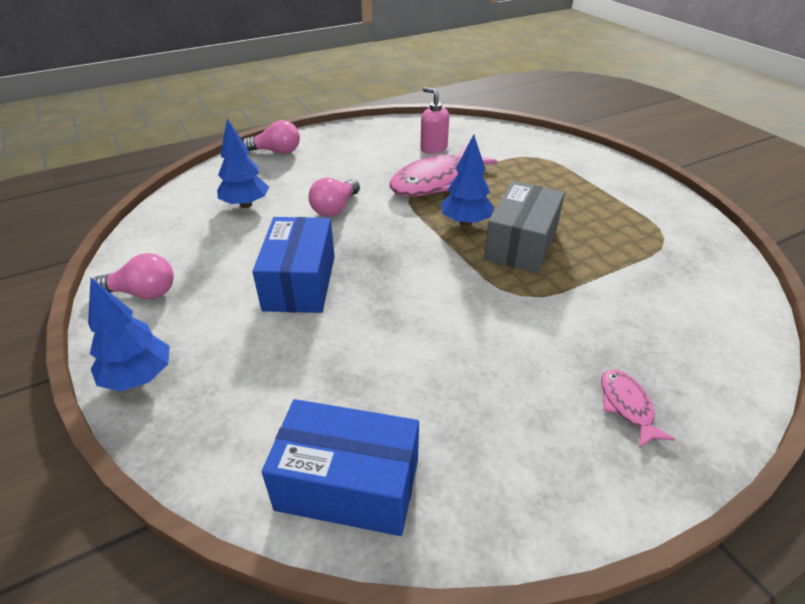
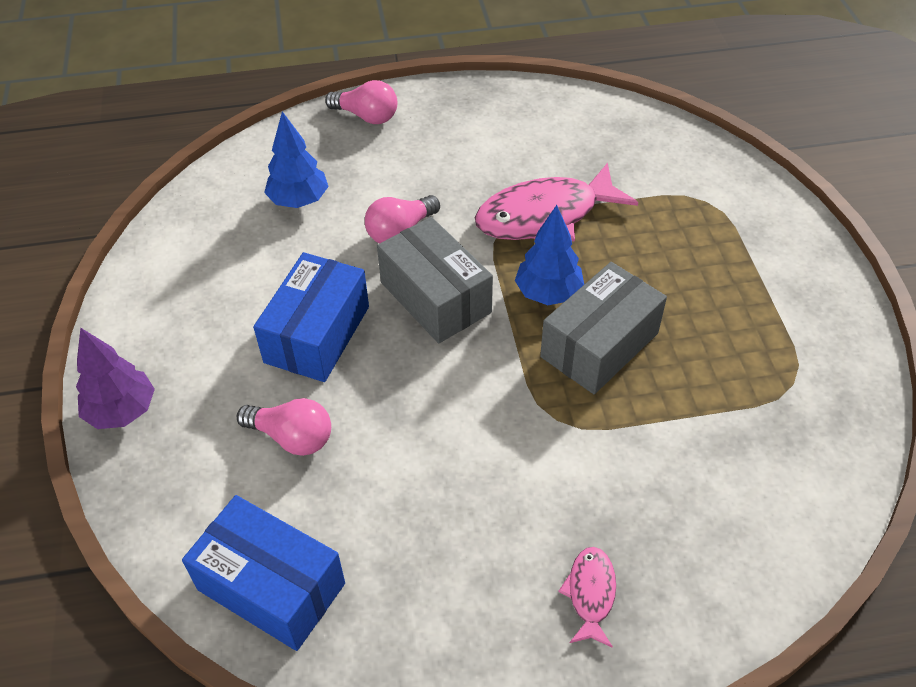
camera: 20 degrees right, 10 degrees up
(139, 377) = (122, 411): blue tree -> purple tree
(143, 293) = (153, 305): pink light bulb -> pink light bulb (292, 437)
(383, 241) = (435, 297): none -> grey box
(433, 148) = (571, 154): pink soap dispenser -> none

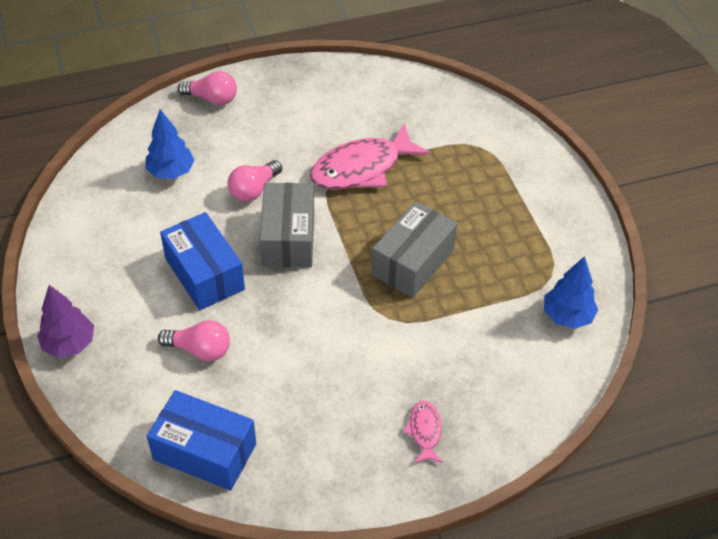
camera: 10 degrees left, 0 degrees up
(317, 334) = (204, 274): blue box -> blue box turned 45 degrees counterclockwise
(435, 297) = (288, 238): grey box -> grey box turned 45 degrees clockwise
(548, 293) = (371, 227): blue tree -> blue tree (567, 316)

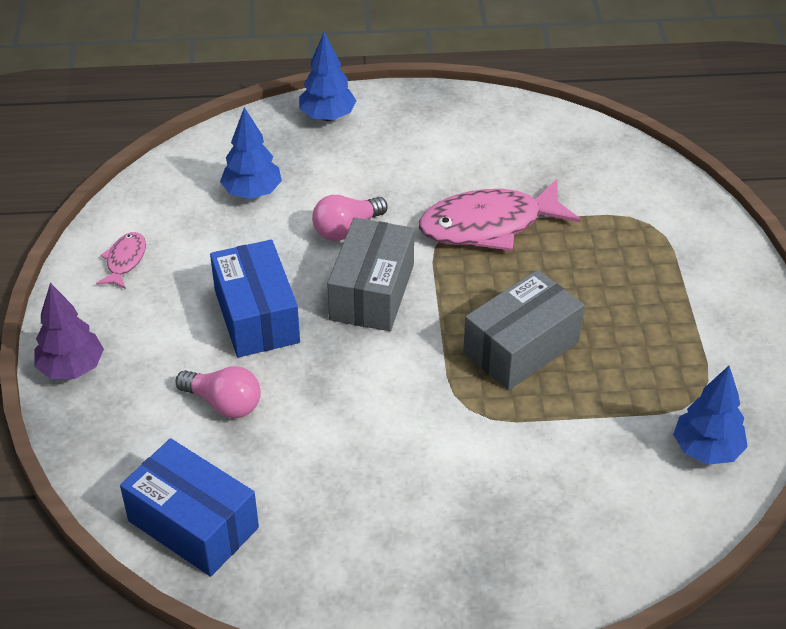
camera: 15 degrees right, 5 degrees down
(212, 99) = (327, 116): pink light bulb -> blue tree
(424, 431) = (476, 555): pink fish -> pink fish (125, 261)

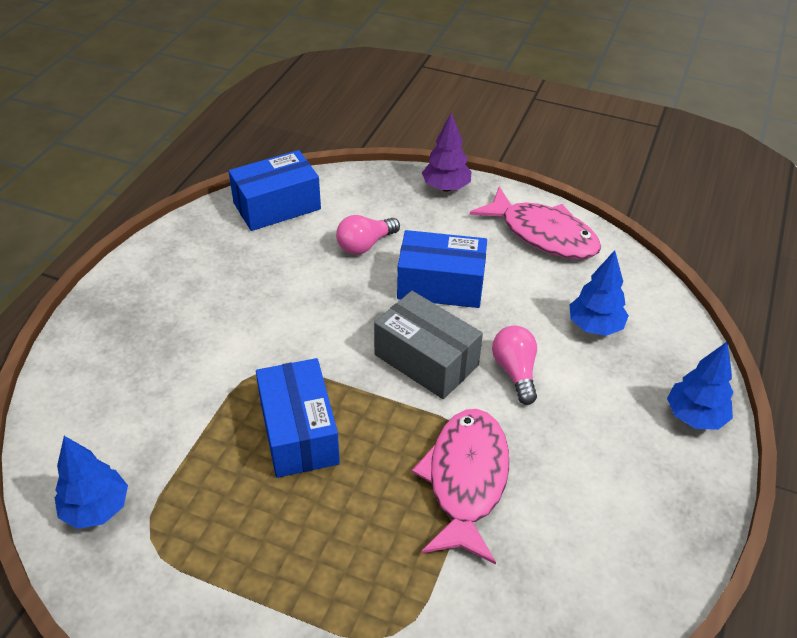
camera: 115 degrees right, 0 degrees up
(125, 261) = (543, 234): pink fish -> pink fish, size x2.11
(521, 347) = (299, 432): grey box -> blue box

